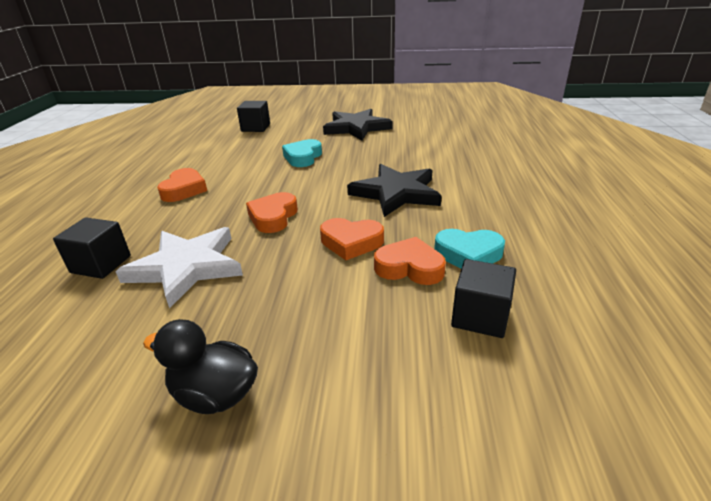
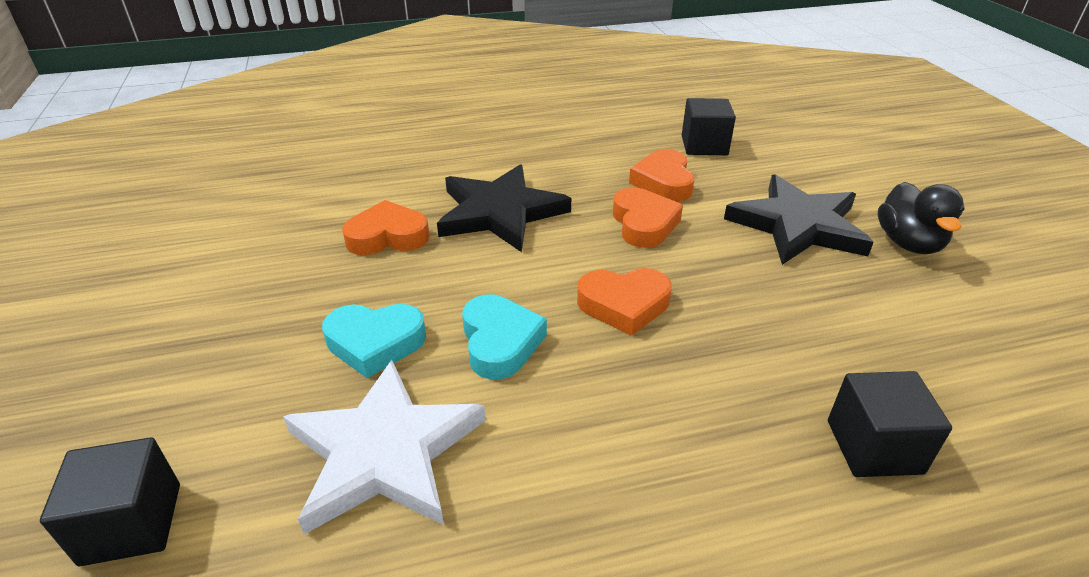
camera: 110 degrees left, 5 degrees up
(184, 190) = (588, 479): orange heart -> orange heart (387, 236)
(186, 267) = (795, 341): white star -> white star (384, 451)
(356, 128) = (188, 308): black star -> black star (797, 225)
(468, 254) = (618, 155): turquoise heart -> turquoise heart (500, 342)

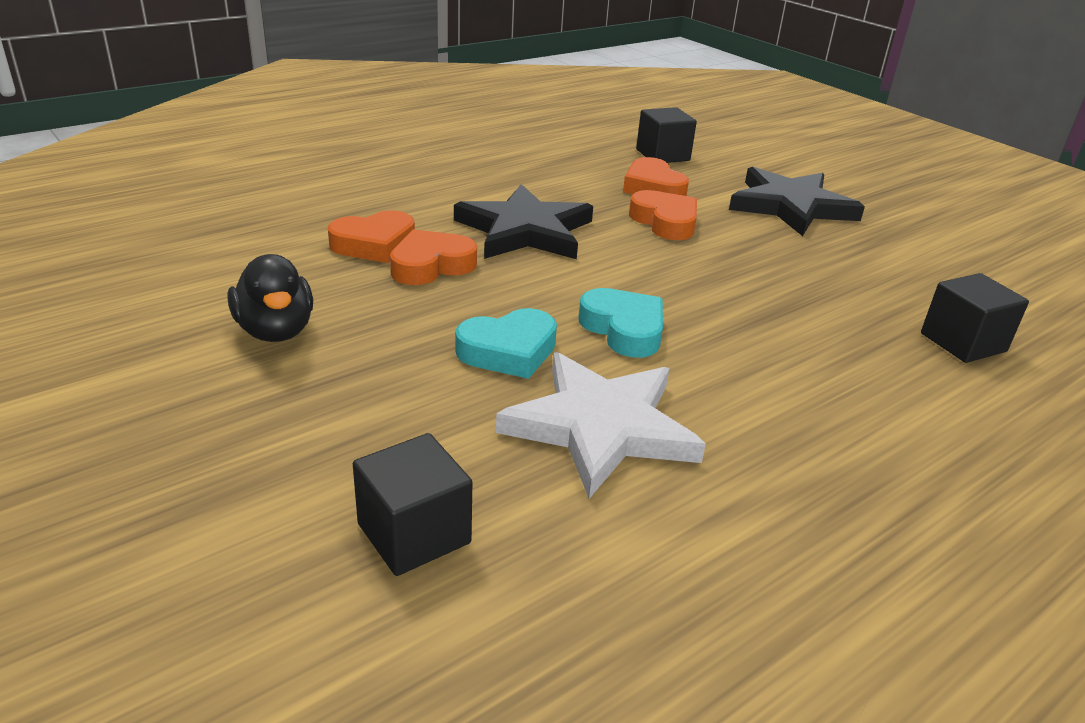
camera: 25 degrees left, 5 degrees down
(624, 305) = (704, 284): orange heart -> orange heart (374, 244)
(908, 243) = (881, 208): black duck -> black duck (276, 331)

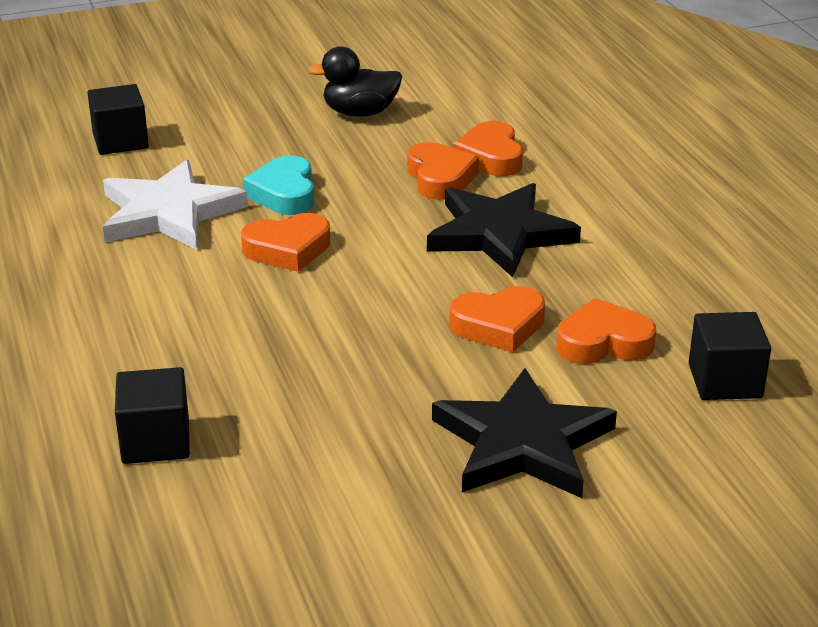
camera: 110 degrees right, 0 degrees up
(624, 329) = (287, 249): turquoise heart -> orange heart

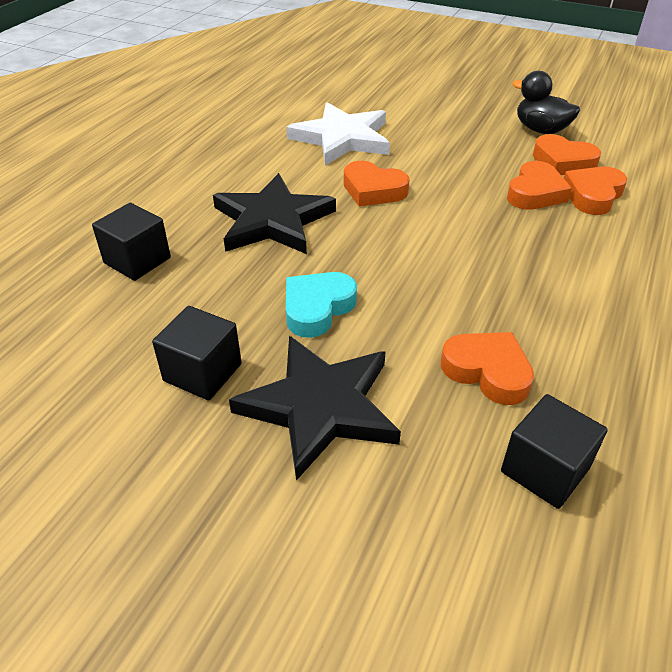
camera: 45 degrees right, 10 degrees up
(120, 141) = (377, 90): black cube -> black cube (202, 372)
(284, 193) = (421, 157): turquoise heart -> turquoise heart (317, 308)
(498, 326) = (429, 312): orange heart -> orange heart (563, 162)
(499, 234) = (523, 249): black star -> black star (272, 221)

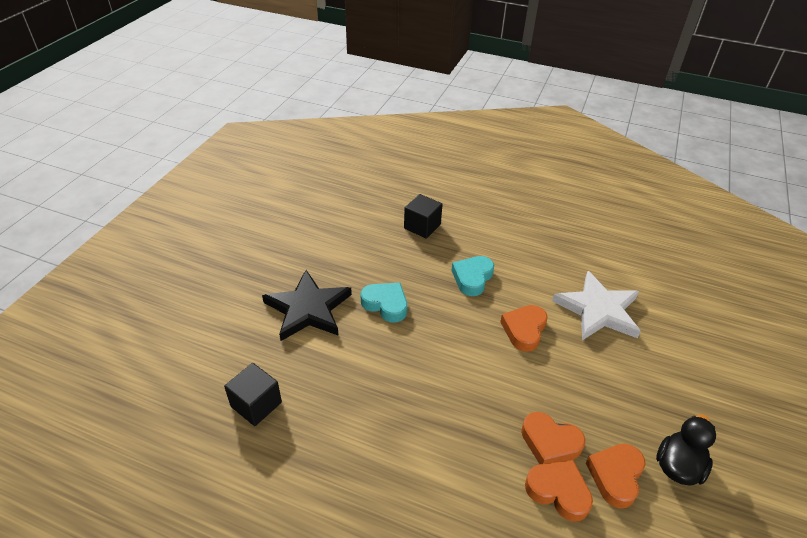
camera: 85 degrees right, 0 degrees up
(202, 372) = (334, 263): black cube -> none
(272, 221) = (472, 278): black star -> turquoise heart
(487, 371) = (331, 385): orange heart -> none

